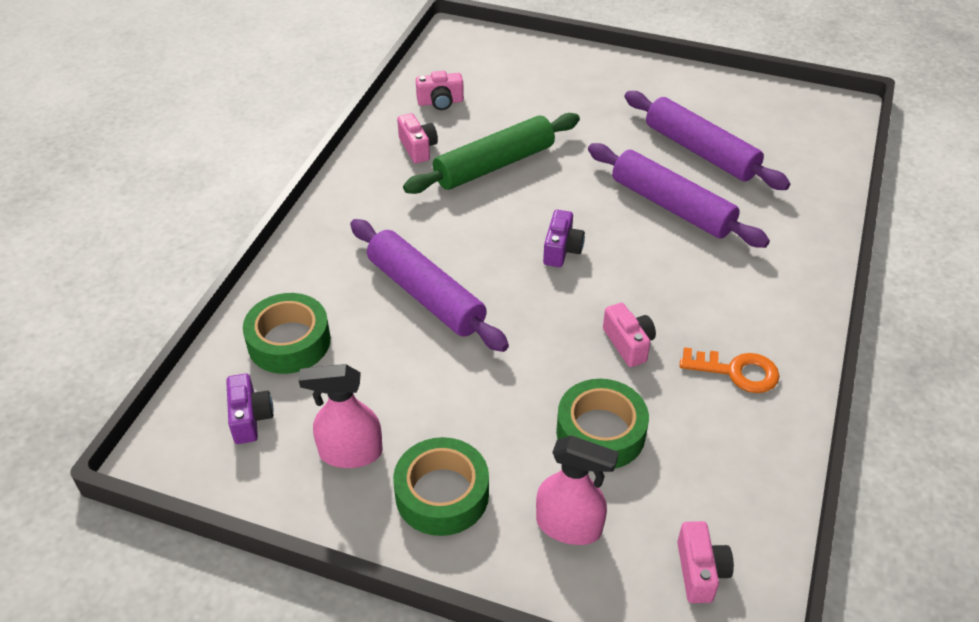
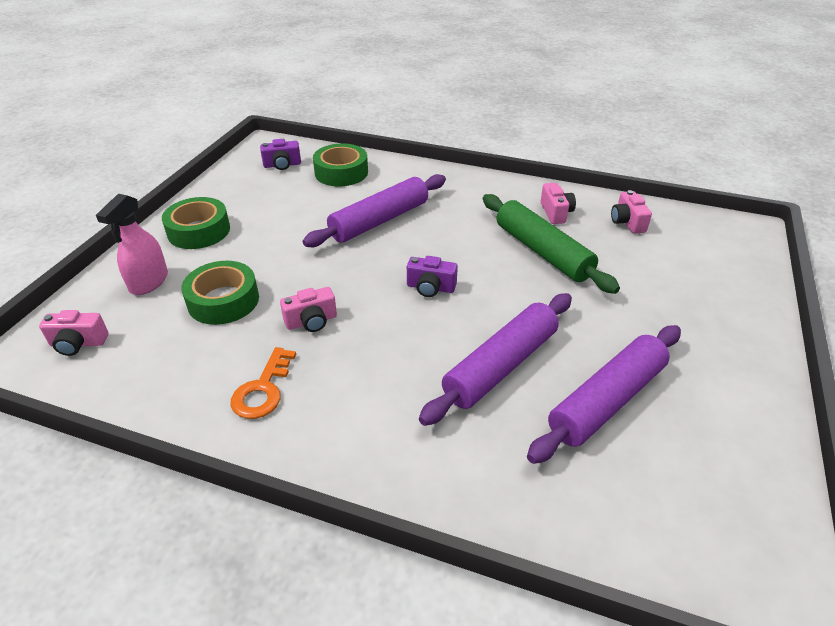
camera: 90 degrees right, 5 degrees down
(350, 453) = (244, 198): pink spray bottle -> none
(418, 148) = (556, 213): pink camera -> pink camera turned 75 degrees counterclockwise

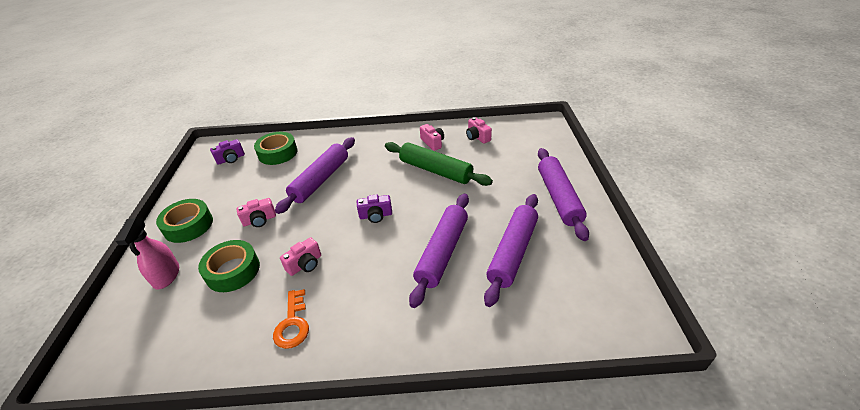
camera: 20 degrees left, 0 degrees up
(78, 343) = (130, 341): pink camera -> pink camera (259, 220)
(720, 345) = (559, 197): none -> purple rolling pin

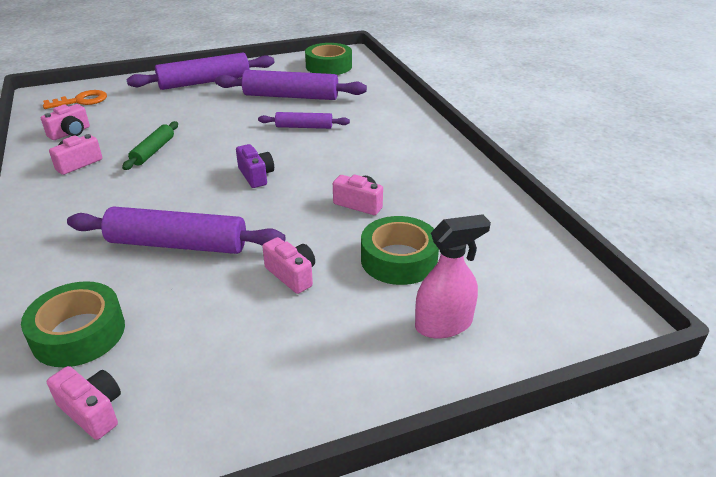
camera: 110 degrees left, 5 degrees down
(188, 225) = (331, 361): green tape -> green tape (329, 66)
(231, 159) = (93, 411): purple camera -> pink camera
(293, 324) = (440, 187): orange key -> orange key (81, 101)
(435, 170) = (153, 151): green rolling pin -> green rolling pin, size x0.55
(442, 252) = (304, 127): purple rolling pin -> purple rolling pin, size x0.55

